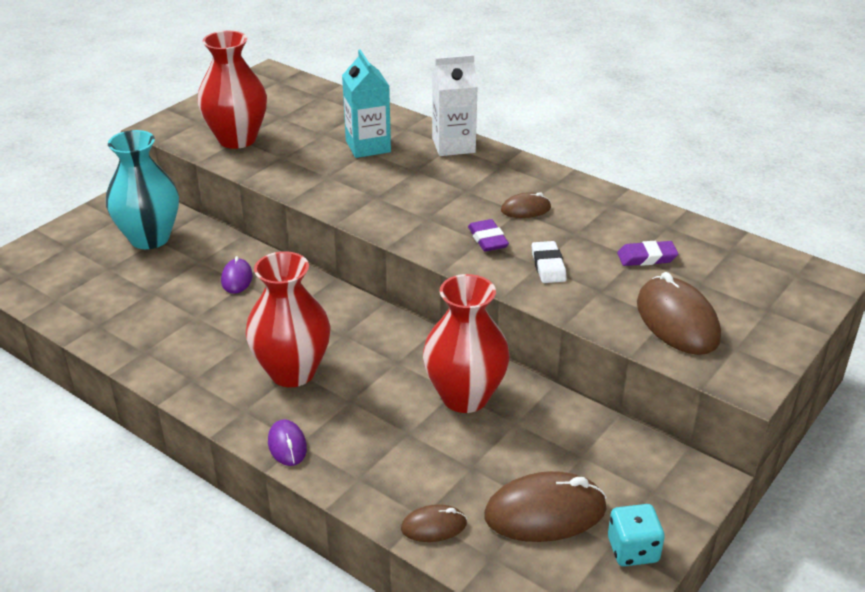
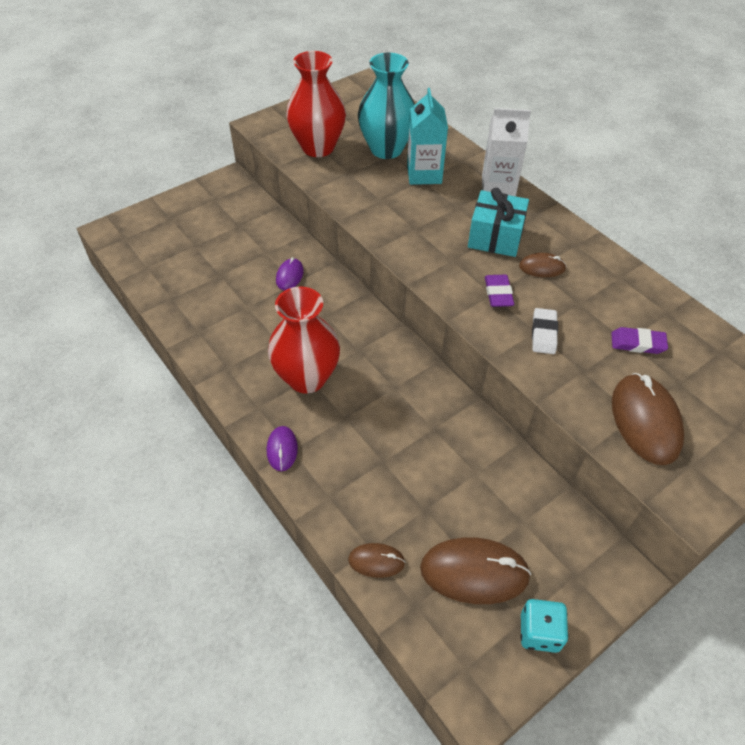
camera: 15 degrees right, 15 degrees up
(150, 238) = (234, 222): turquoise vase -> turquoise vase (386, 149)
(465, 397) = (440, 436): red vase -> none
(466, 191) = (495, 237): none -> turquoise gift

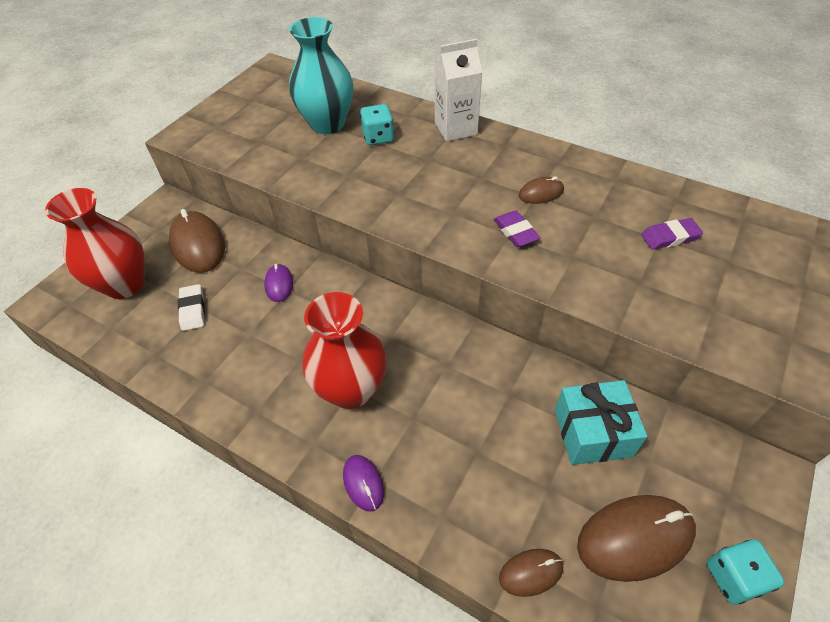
camera: 20 degrees left, 0 degrees up
(318, 147) = (255, 141): red vase -> red vase (125, 284)
(424, 174) = (378, 137): turquoise carton -> turquoise dice
(495, 237) = (481, 177): turquoise gift -> turquoise gift (592, 433)
(544, 334) = (581, 257): white eraser -> white eraser (193, 310)
(645, 421) = (725, 311): brown mouse -> brown mouse (198, 245)

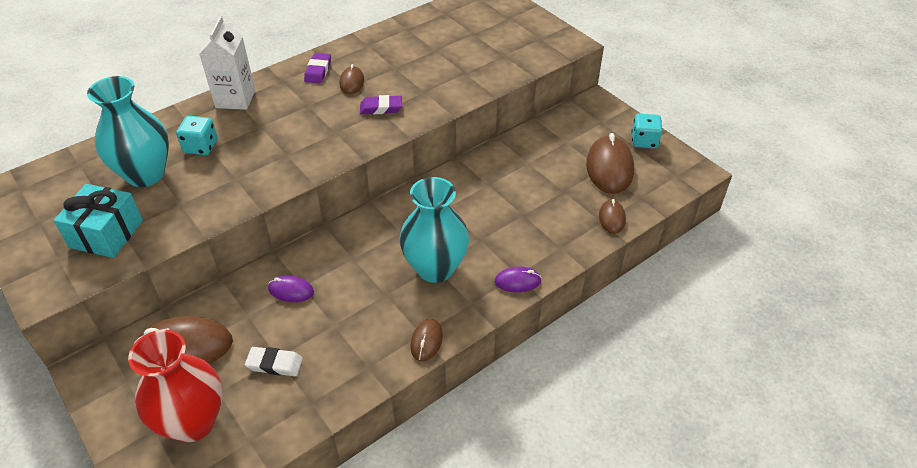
camera: 70 degrees left, 5 degrees down
(248, 420) = (426, 341): none -> brown mouse
(351, 389) = (435, 268): red vase -> turquoise vase
(592, 433) = (537, 157): turquoise gift -> turquoise gift (106, 234)
(670, 237) = (437, 46): purple eraser -> purple eraser (318, 71)

